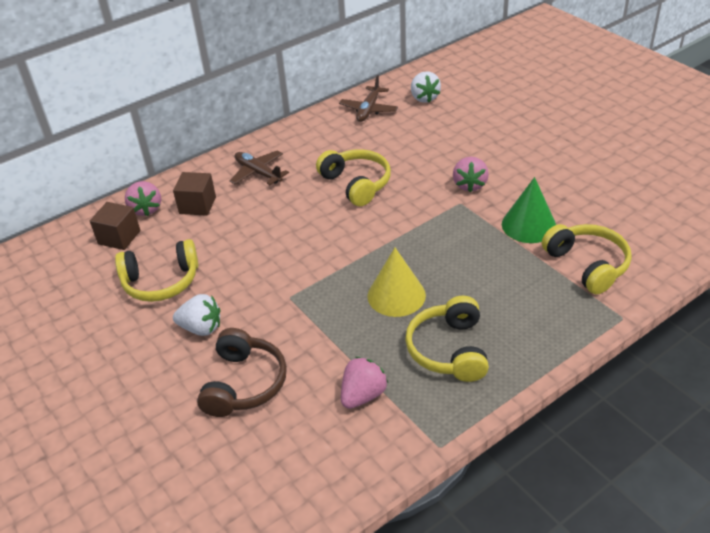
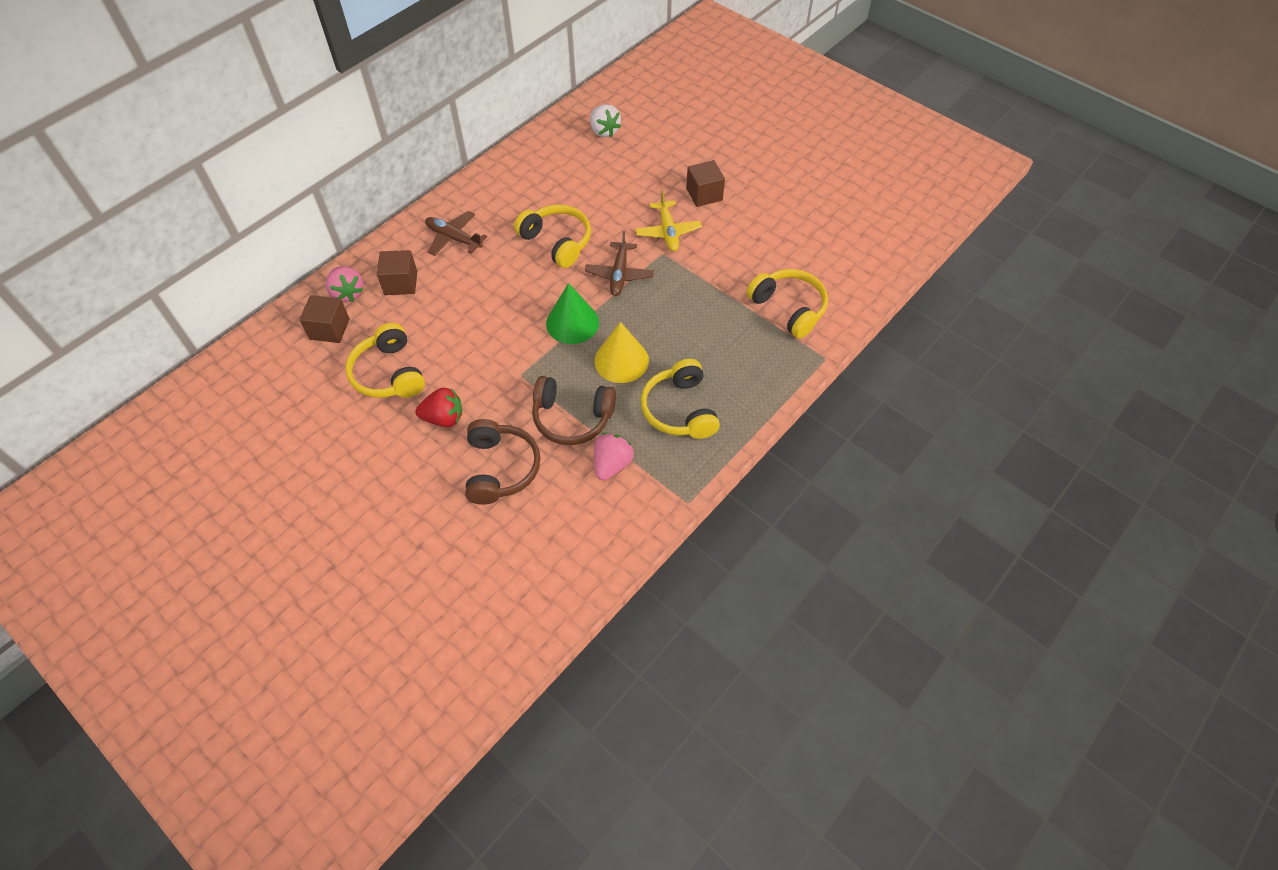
camera: 15 degrees left, 15 degrees up
(161, 281) = (389, 373): yellow headphones -> yellow headphones turned 90 degrees clockwise
(201, 328) = (444, 418): white strawberry -> red strawberry
(331, 344) = (572, 418): none -> brown headphones
(369, 110) = (550, 150): brown plane -> brown plane (619, 274)
(469, 185) = (668, 232): pink strawberry -> yellow plane
(513, 156) = (704, 194): none -> brown cube
(528, 225) = (730, 271): green cone -> green cone (572, 323)

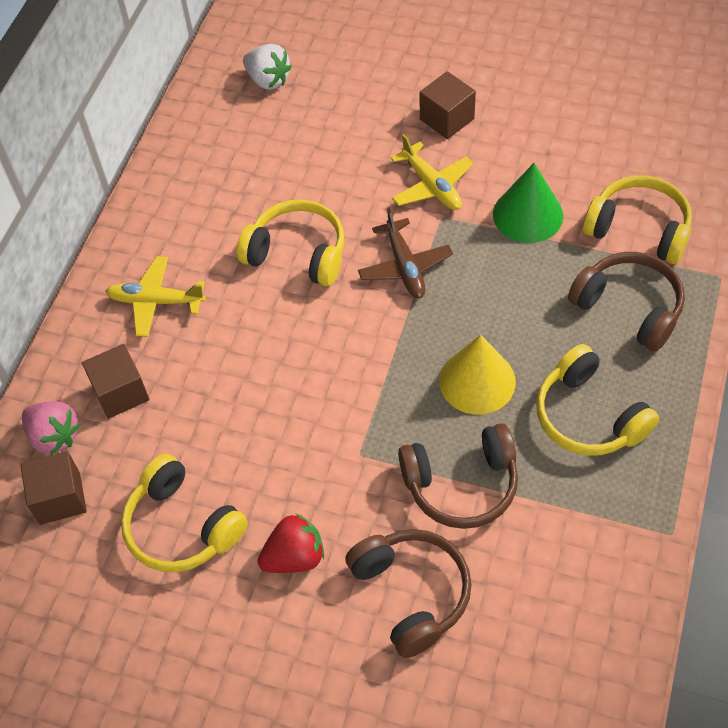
camera: 20 degrees left, 0 degrees up
(453, 238) = (155, 301): brown plane -> yellow plane
(572, 323) = (384, 355): green cone -> green cone (527, 215)
(612, 464) = (549, 525): pink strawberry -> none
(750, 354) = (629, 307): none -> brown headphones

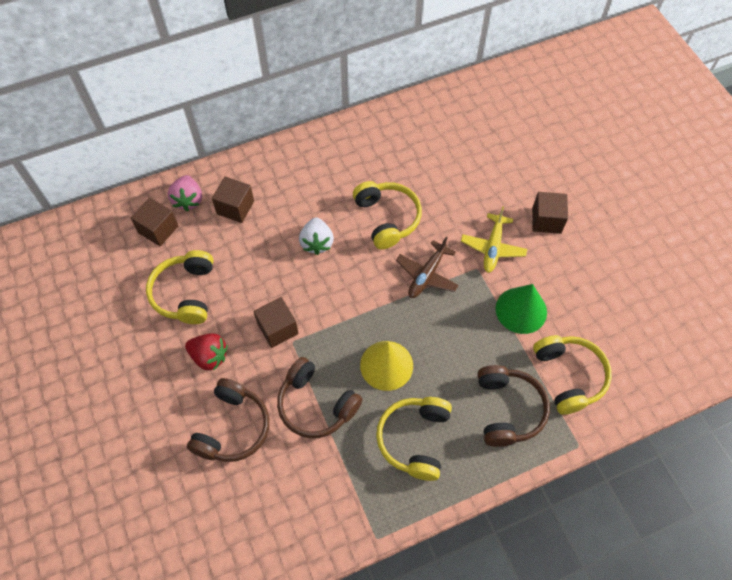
camera: 45 degrees right, 5 degrees up
(155, 301) = (299, 180): yellow plane -> none
(268, 80) = (484, 117): white strawberry -> white strawberry (317, 243)
(328, 458) = (278, 329): none -> brown cube

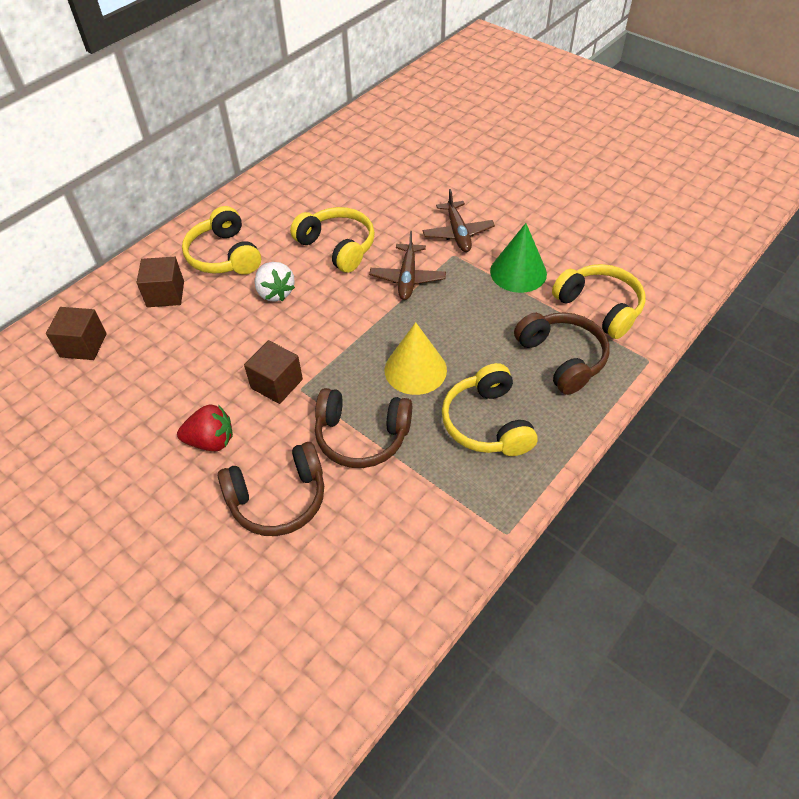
camera: 25 degrees left, 10 degrees down
(185, 293) = (149, 392): yellow headphones -> yellow headphones (224, 255)
(188, 200) = (106, 306): pink strawberry -> none
(232, 428) = (278, 499): brown headphones -> brown headphones turned 75 degrees clockwise
(493, 247) = (458, 233): yellow plane -> brown plane
(546, 220) = (493, 195): brown cube -> none

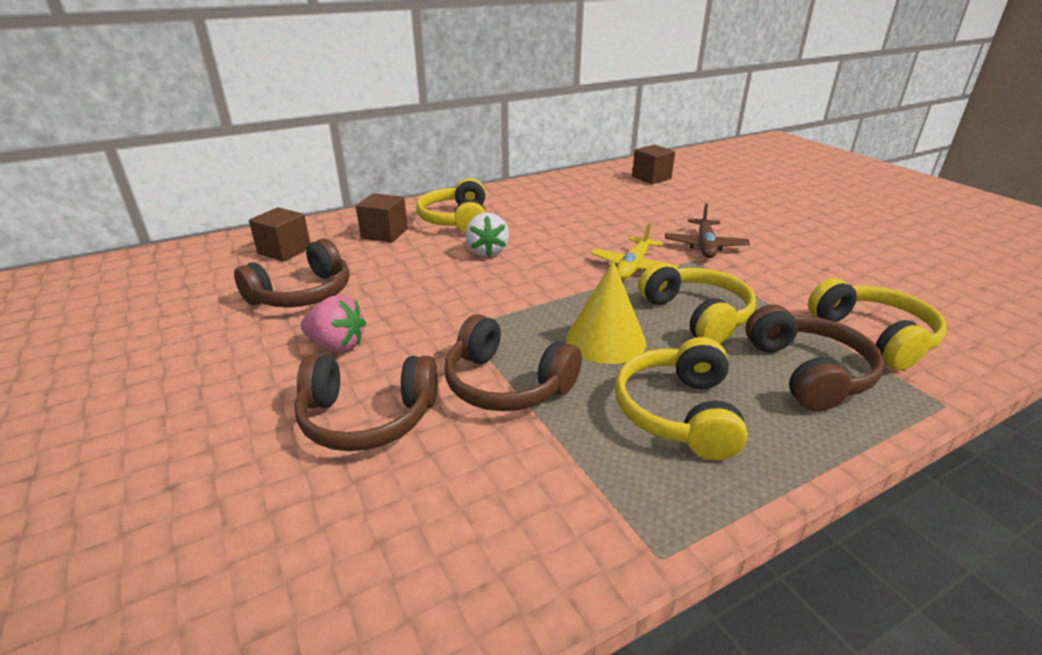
camera: 20 degrees right, 20 degrees down
(142, 394) = (303, 294): none -> brown headphones
(211, 441) = (337, 345): red strawberry -> pink strawberry
(276, 383) = (440, 316): brown cube -> brown cube (651, 178)
(337, 247) = (569, 233): yellow headphones -> yellow headphones (697, 315)
(407, 278) = (633, 267): brown plane -> yellow plane
(518, 272) = (768, 286): green cone -> none

